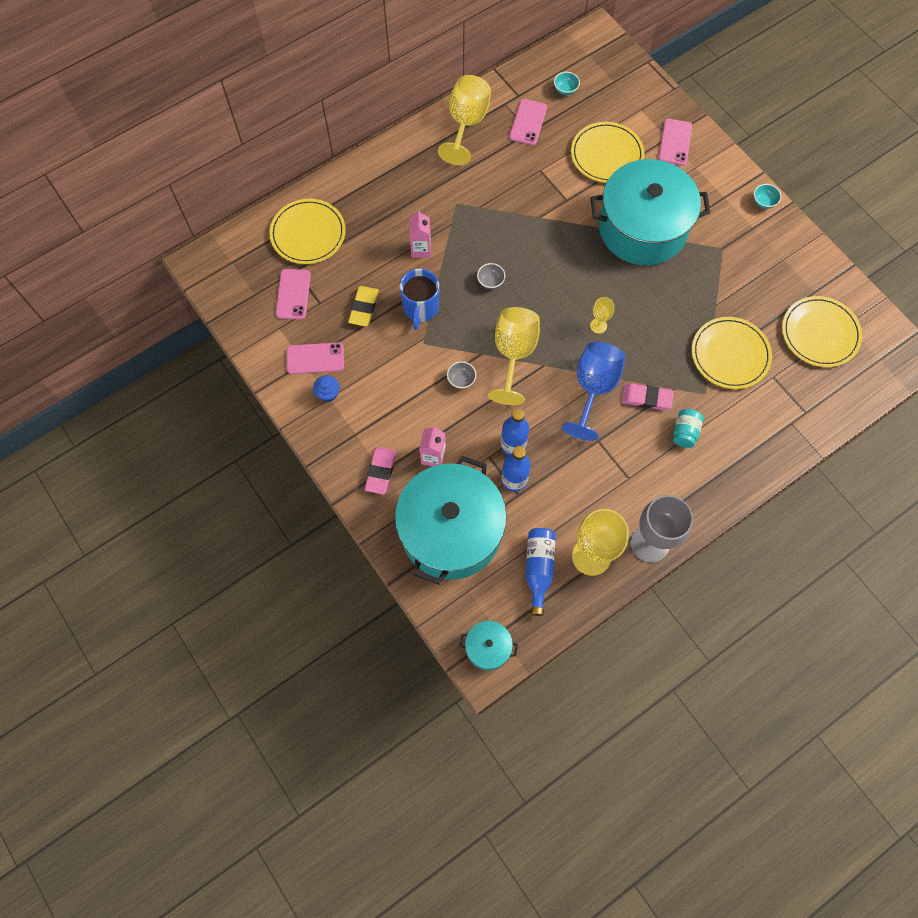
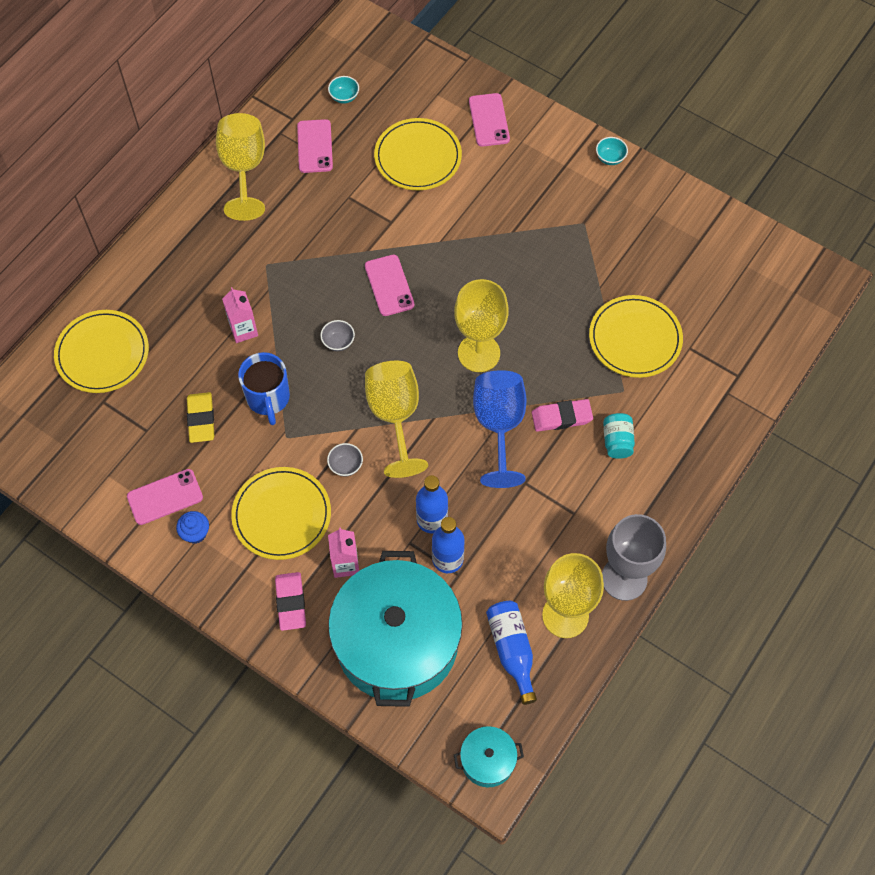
camera: 20 degrees left, 5 degrees down
(293, 294) = (111, 430): pink phone -> pink phone (389, 285)
(598, 326) = (479, 353): yellow goblet -> yellow goblet, size x2.09
(642, 228) = (488, 227): turquoise pot -> none
(820, 333) = (722, 284): yellow plate -> yellow plate (282, 515)

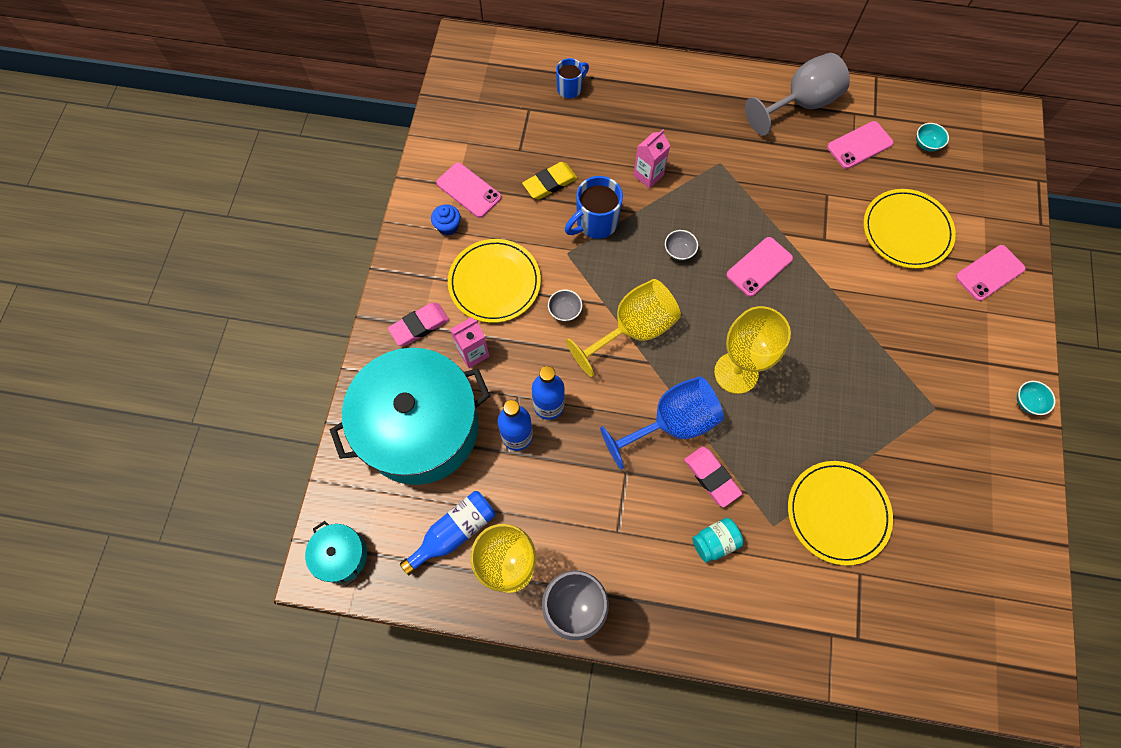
camera: 65 degrees right, 5 degrees up
(102, 353) = (570, 88): yellow plate -> blue mug
(244, 169) = (800, 104): yellow goblet -> grey goblet

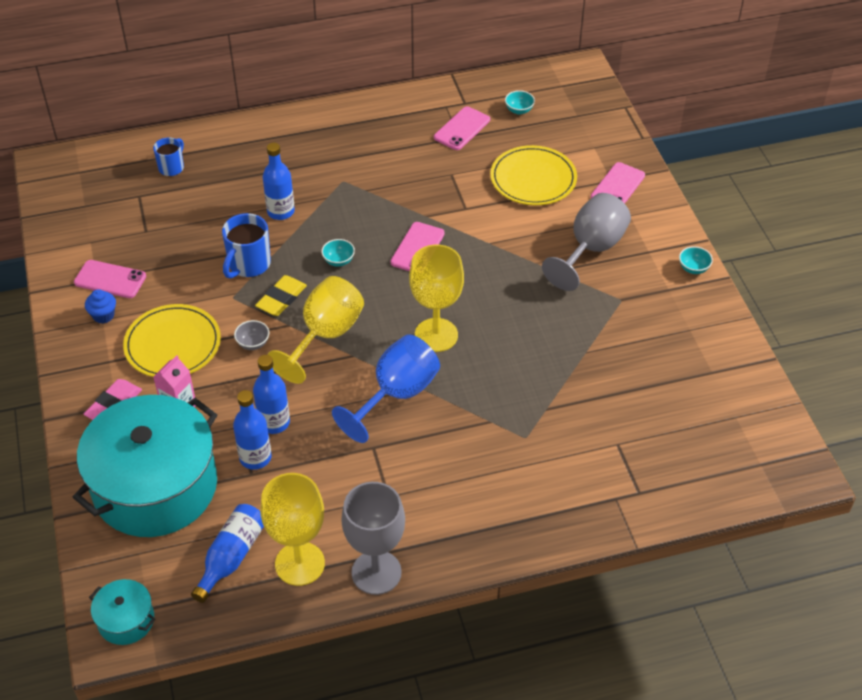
camera: 25 degrees left, 20 degrees down
(550, 183) = (189, 248): yellow eraser -> yellow eraser (281, 299)
(648, 175) = (281, 212): pink carton -> blue bottle
(679, 252) = (338, 261): grey bowl -> turquoise bowl
(711, 477) = (453, 422): pink eraser -> none
(714, 542) = (480, 470): turquoise jar -> none
(800, 104) = (394, 114): grey goblet -> grey goblet (591, 249)
(837, 513) = (576, 407): yellow plate -> none

